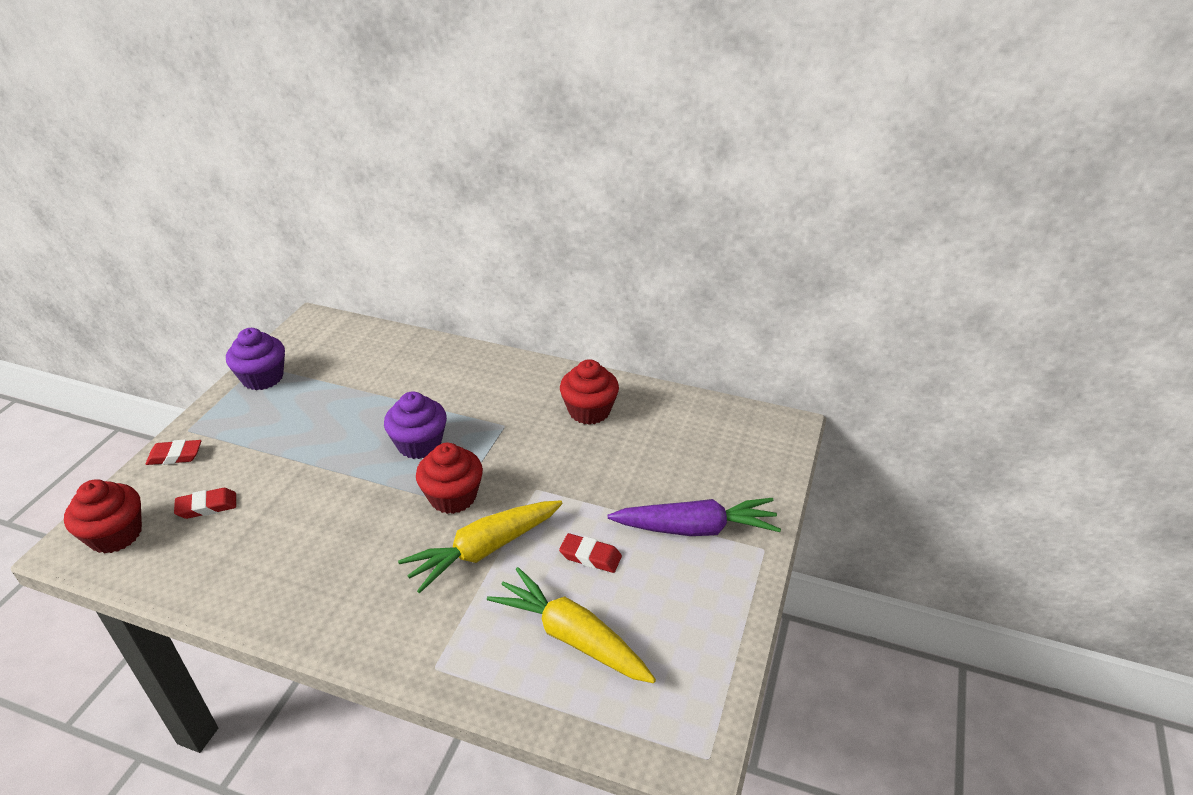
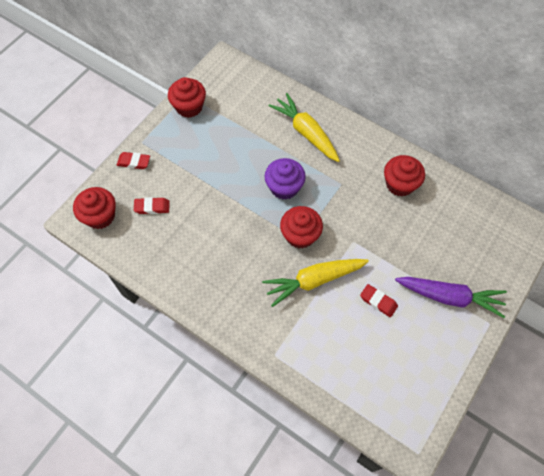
camera: 15 degrees right, 25 degrees up
(263, 378) = (189, 107): purple cupcake -> red cupcake
(572, 636) = (356, 355): yellow carrot -> yellow carrot (306, 132)

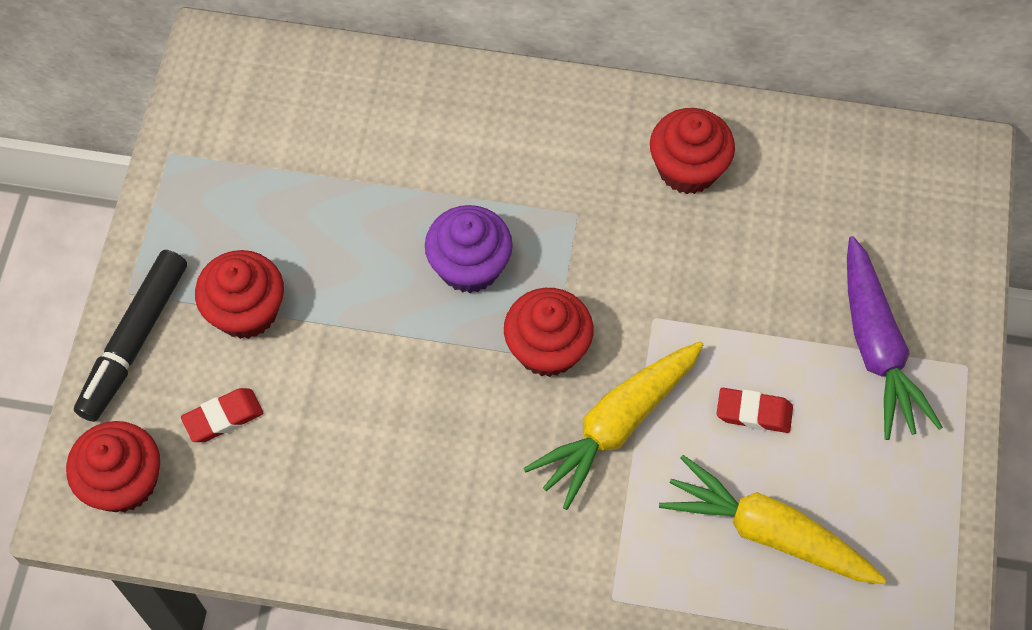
camera: 25 degrees left, 0 degrees up
(134, 162) = (134, 341): red eraser -> black marker
(189, 107) = (189, 177): red cupcake -> red cupcake (246, 311)
(306, 132) = (457, 137): yellow carrot -> yellow carrot (768, 532)
(449, 297) = (876, 348): purple carrot -> purple carrot turned 90 degrees clockwise

